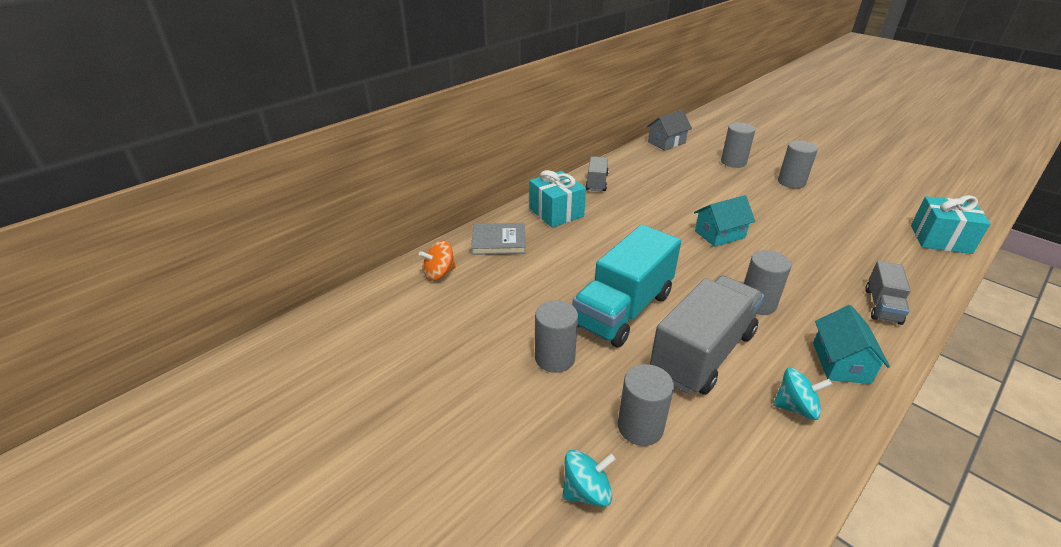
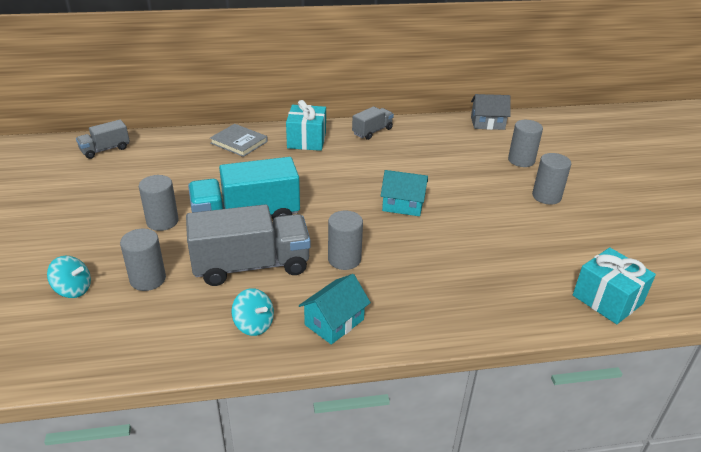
camera: 35 degrees right, 0 degrees up
(439, 273) = (175, 146): orange spinning top -> none
(882, 306) = (441, 311): grey truck -> grey truck (105, 149)

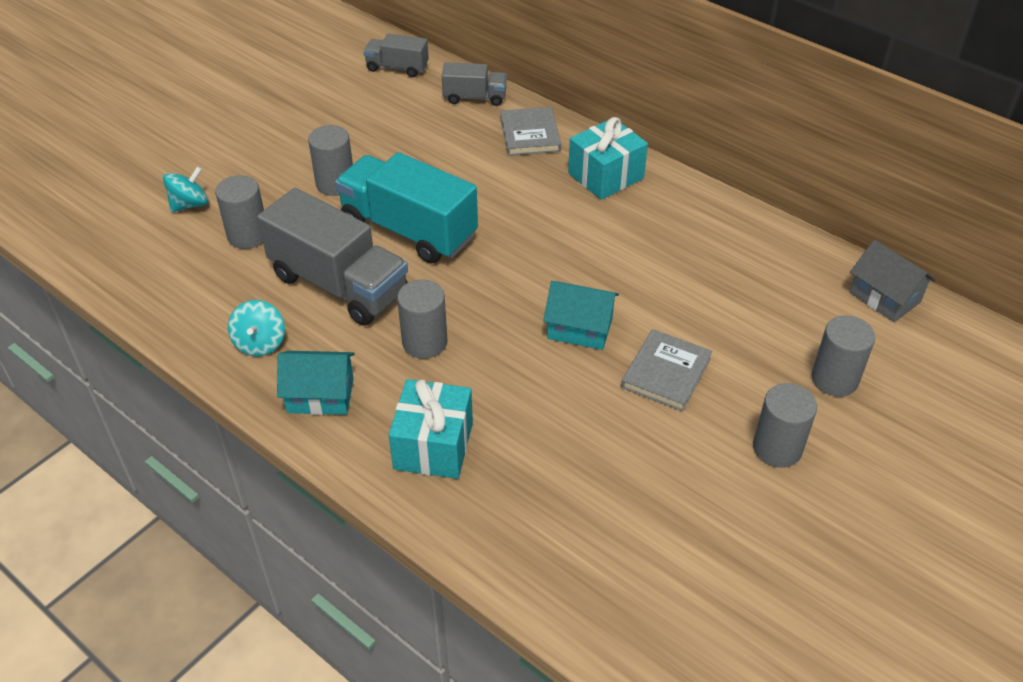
camera: 50 degrees right, 10 degrees up
(73, 289) = (190, 204): turquoise spinning top -> turquoise spinning top turned 105 degrees counterclockwise
(372, 131) = (702, 212): grey truck -> grey truck (475, 97)
(403, 205) = (580, 328): turquoise house -> turquoise house turned 45 degrees counterclockwise
(465, 198) = (666, 373): none -> grey book
(607, 299) = (615, 614): turquoise gift -> turquoise gift (433, 446)

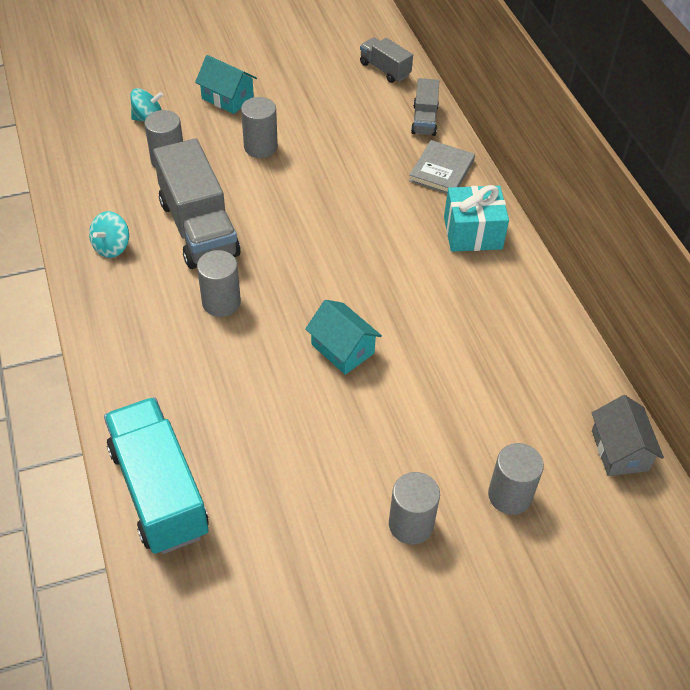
camera: 30 degrees right, 5 degrees up
(320, 395) = (119, 306): turquoise house -> turquoise house (227, 98)
(408, 230) = (282, 208): turquoise truck -> turquoise truck (159, 491)
(433, 446) = (163, 383): turquoise gift -> none
(475, 97) = (424, 120): grey truck -> grey truck turned 60 degrees clockwise
(666, 373) = (377, 418): grey book -> none

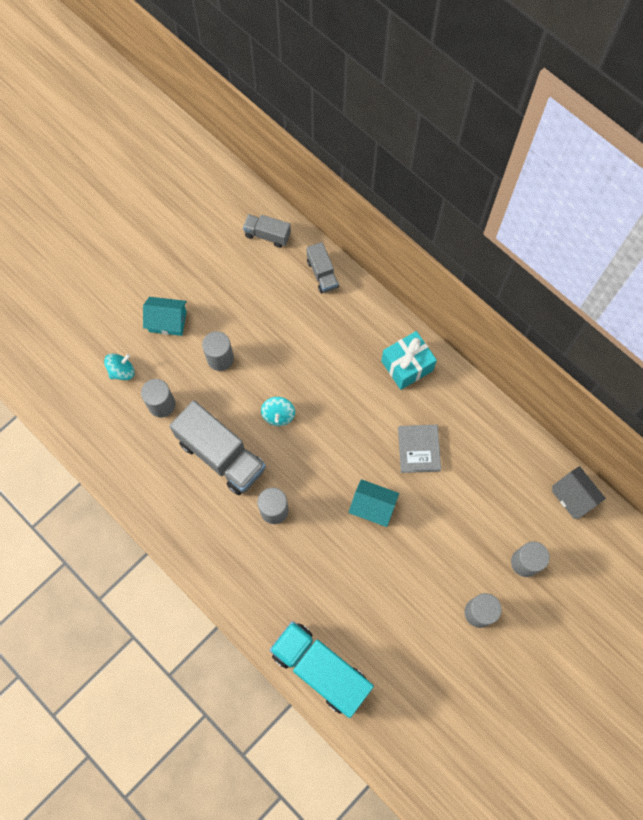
camera: 25 degrees left, 20 degrees up
(112, 247) = (171, 501): turquoise spinning top -> turquoise spinning top (278, 415)
(441, 170) = (358, 318): grey book -> grey book (419, 449)

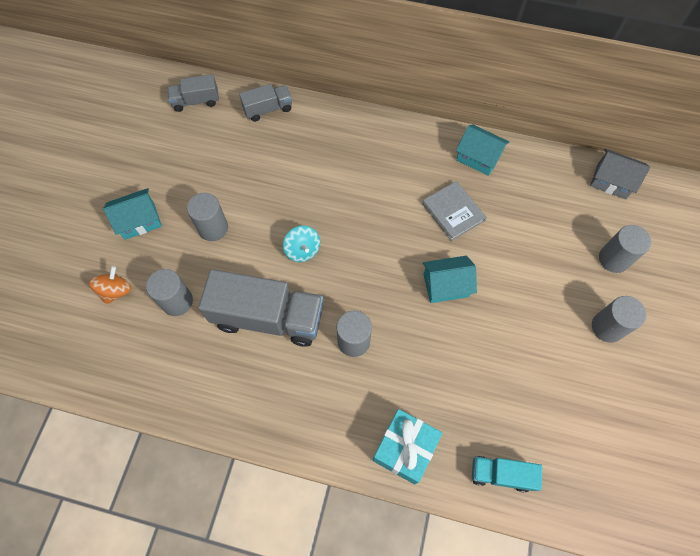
camera: 30 degrees left, 5 degrees down
(122, 371) = (116, 291): turquoise spinning top -> orange spinning top
(320, 669) = (501, 474): turquoise truck -> turquoise truck, size x0.52
(322, 274) = (268, 109): grey truck -> grey truck turned 60 degrees counterclockwise
(407, 366) = (394, 147): turquoise gift -> turquoise gift (404, 449)
(472, 413) = (478, 157): none -> turquoise house

